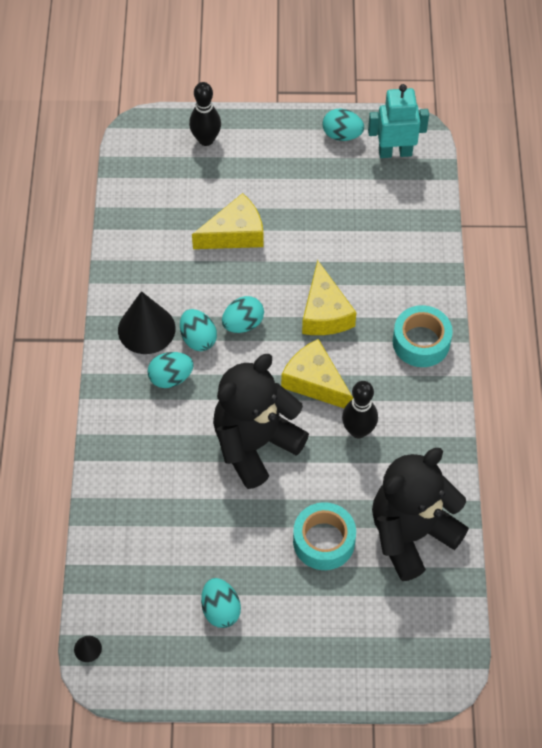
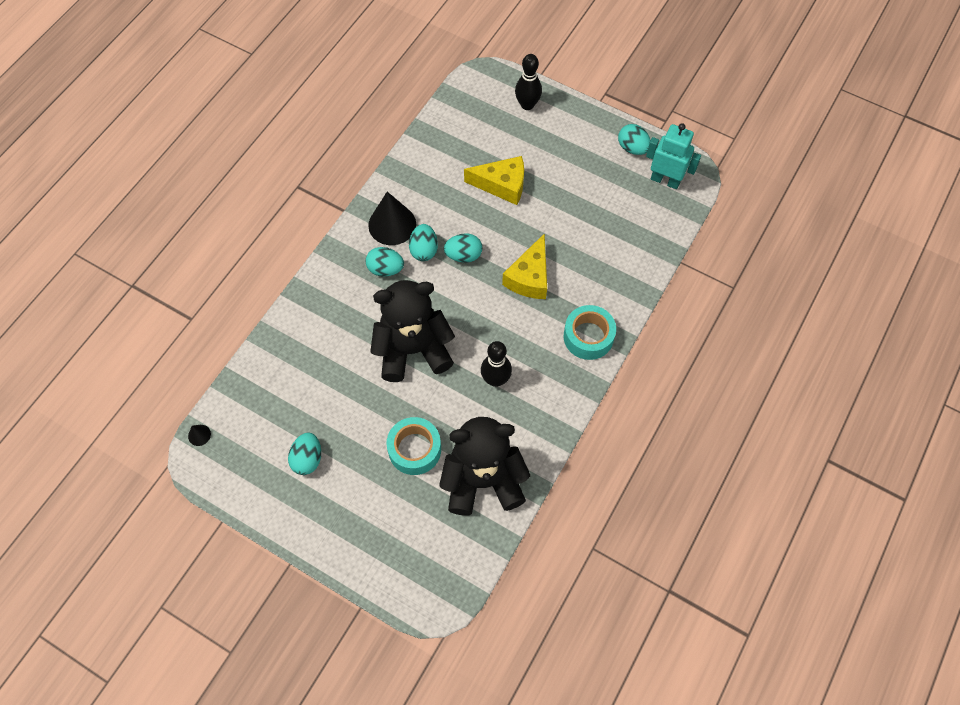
camera: 30 degrees right, 5 degrees up
(315, 382) = (487, 326): yellow cheese -> none

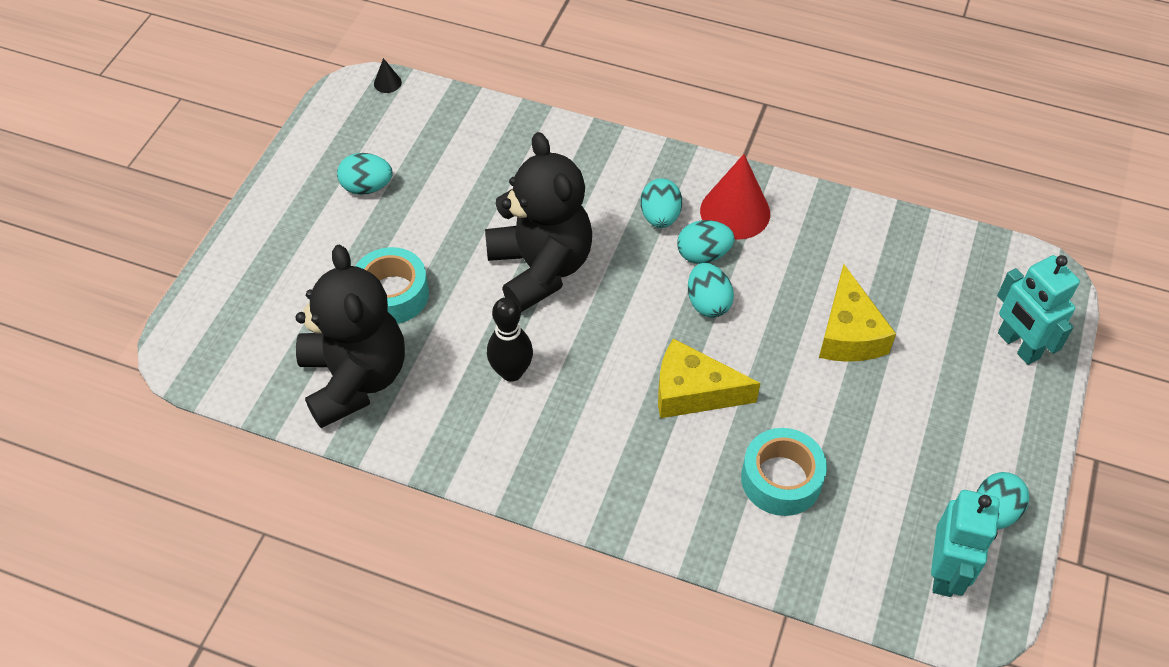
camera: 80 degrees right, 10 degrees down
(392, 224) = (735, 212): black cone -> red cone
(527, 105) = (1018, 346): black bowling pin -> turquoise robot
(588, 337) = (607, 485): turquoise tape -> turquoise tape (781, 479)

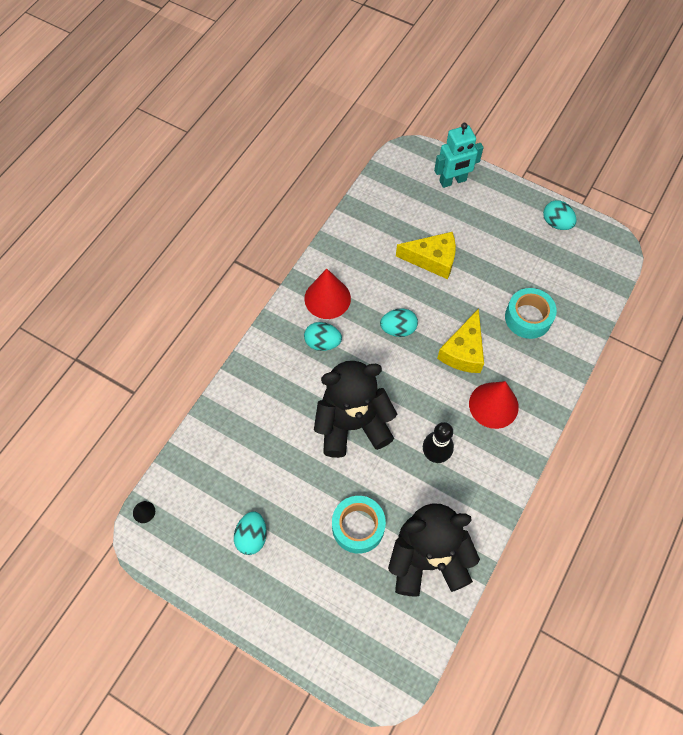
camera: 80 degrees left, 10 degrees up
(608, 441) = (493, 405): none -> red cone
(703, 255) = (359, 324): turquoise egg -> none
(945, 572) = (589, 255): turquoise robot -> none

